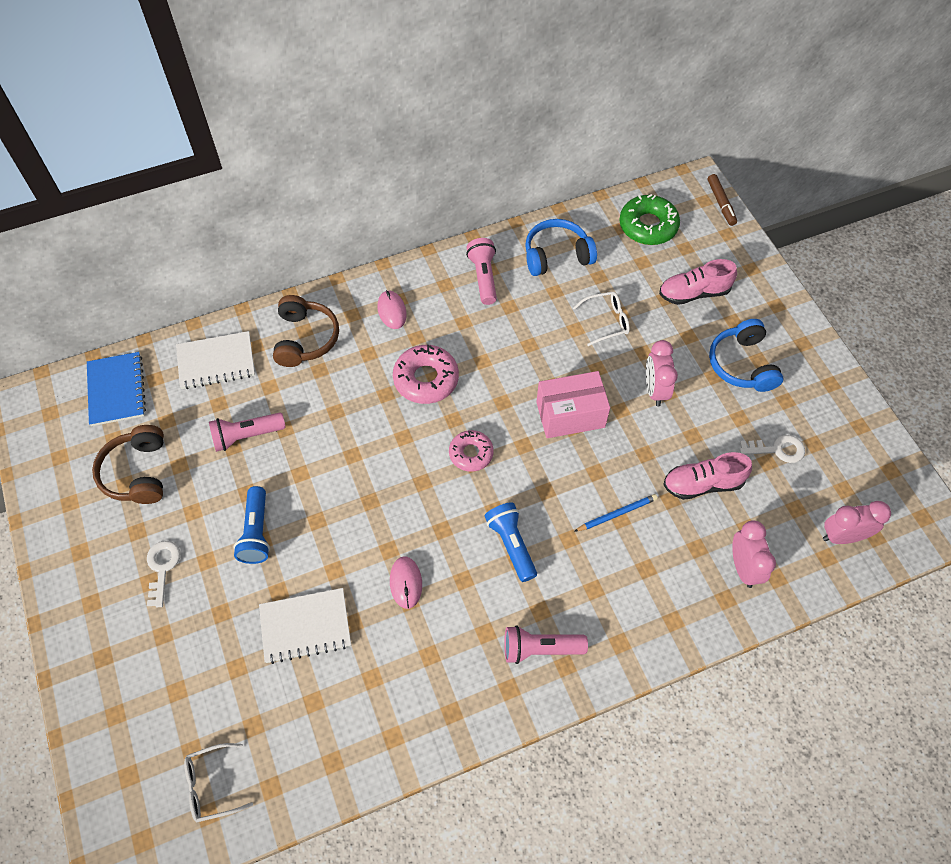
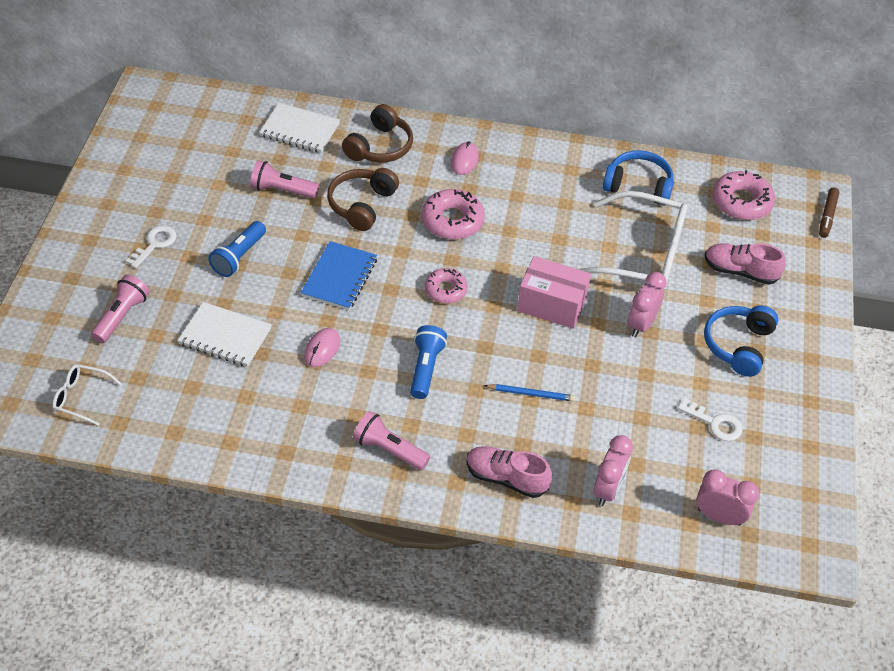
camera: 30 degrees right, 10 degrees down
(116, 390) = (213, 113): blue notebook -> blue notebook (339, 277)
(137, 472) = (185, 174): brown headphones -> brown headphones (362, 205)
(483, 277) = (561, 172): pink flashlight -> pink flashlight (122, 316)
(606, 321) = (641, 254): white glasses -> white glasses, size x2.17
(648, 226) = (741, 202): green donut -> pink donut
(702, 484) = (624, 412): pink shoe -> pink shoe (506, 478)

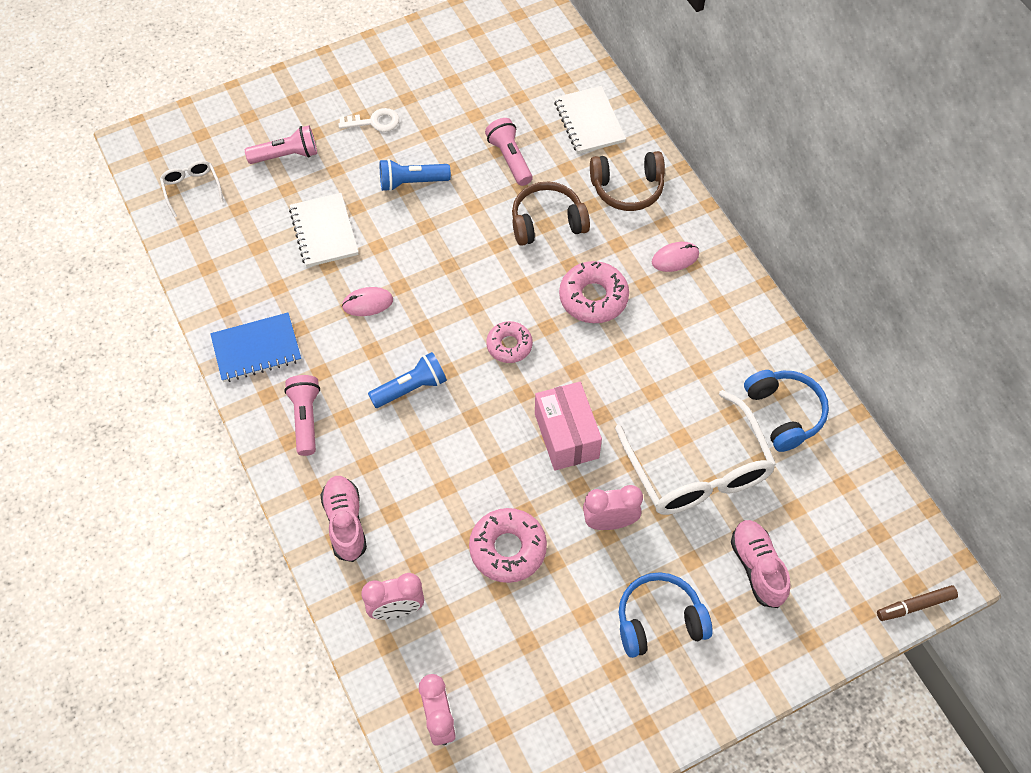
camera: 55 degrees right, 10 degrees up
(339, 277) = (453, 262): blue notebook -> blue notebook (256, 349)
(531, 394) = (451, 484): blue pencil -> none
(715, 423) = (545, 655): white key -> none
(741, 202) = (854, 515): pink donut -> pink donut (508, 549)

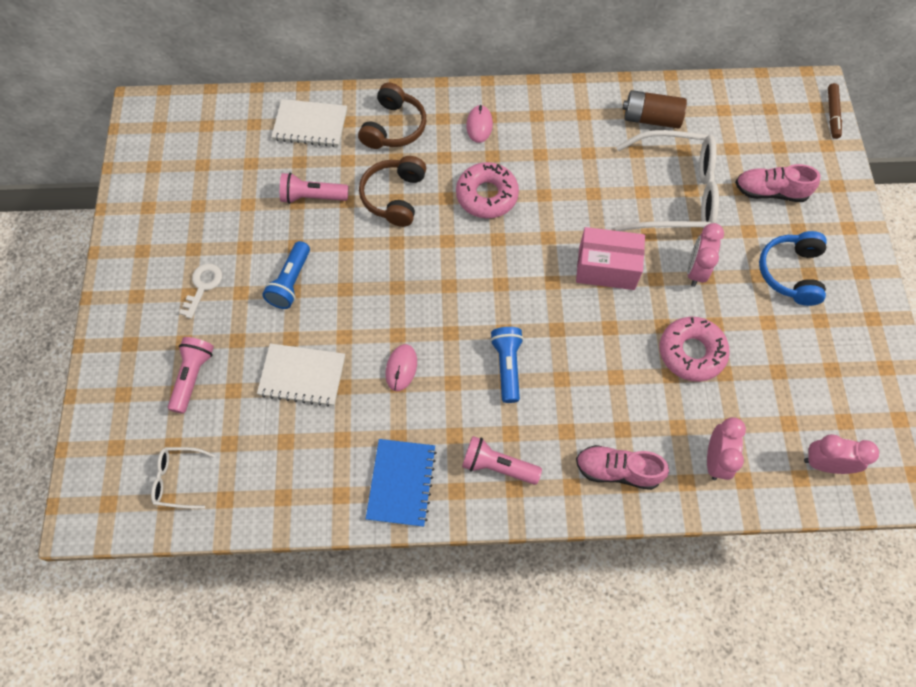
camera: 65 degrees left, 5 degrees up
(509, 345) = (502, 274): pink donut -> none
(784, 413) = (651, 118): blue headphones -> brown battery

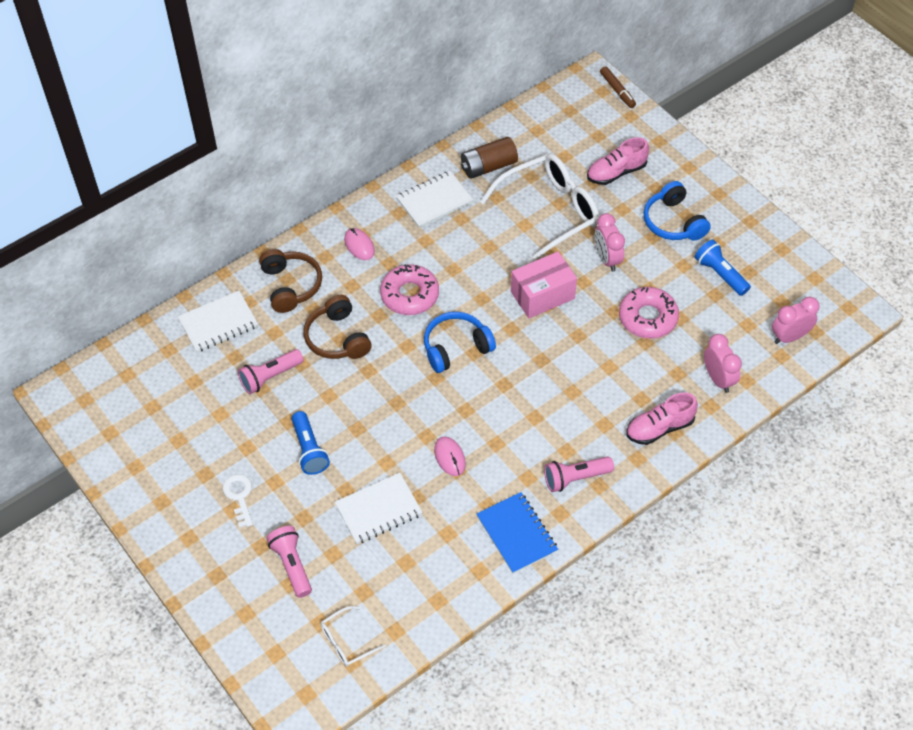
camera: 35 degrees left, 10 degrees down
(488, 269) = (456, 348): none -> blue headphones
(507, 366) = (527, 407): blue flashlight -> blue flashlight (720, 274)
(577, 123) = (434, 201): none -> white notebook

